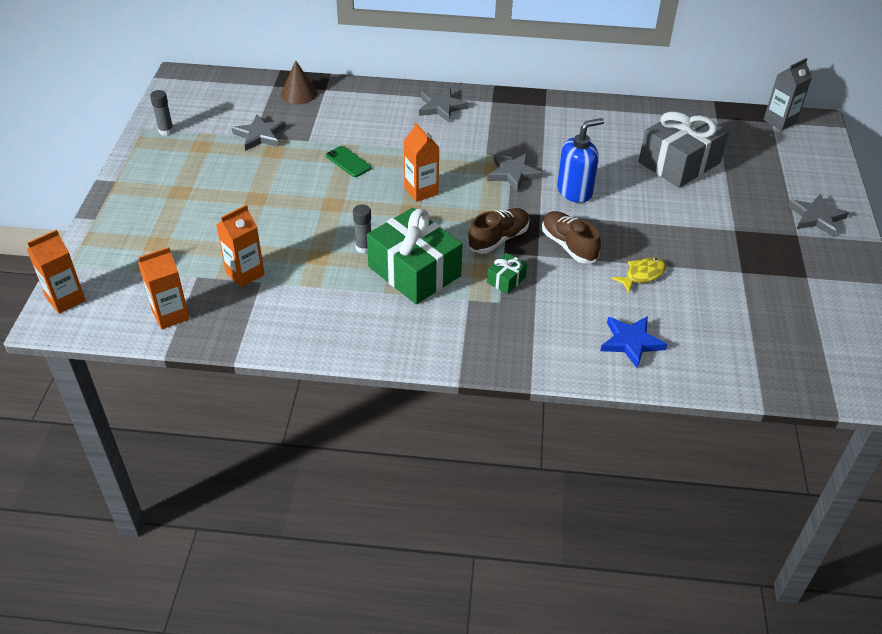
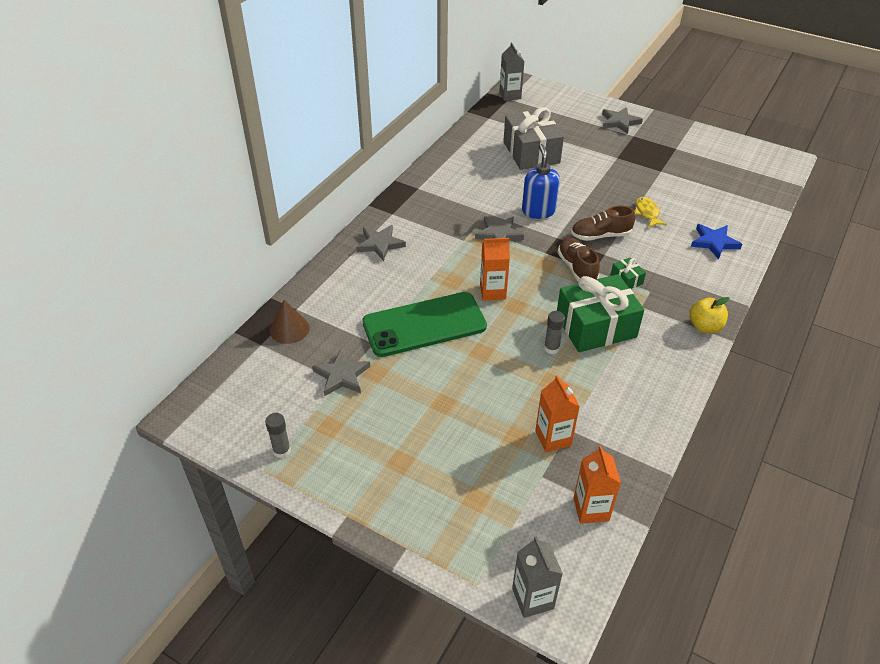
camera: 65 degrees left, 0 degrees up
(65, 299) = (532, 598): orange carton -> grey carton
(348, 162) = (424, 325): green phone -> green phone, size x2.44
(467, 356) = (704, 327): none -> yellow apple

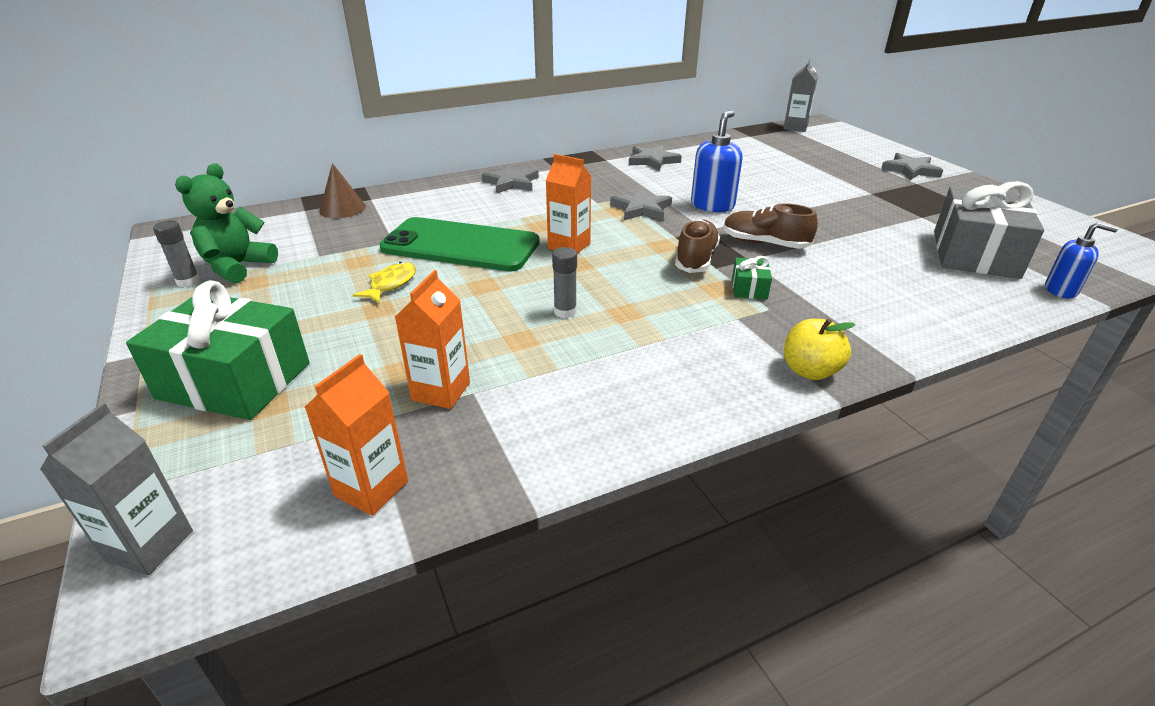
camera: 35 degrees right, 10 degrees down
(297, 420) = (237, 267): none -> green teddy bear
(342, 375) = (327, 252): grey star -> grey star (652, 160)
(531, 152) = (765, 166): grey gift -> grey gift (975, 254)
(596, 326) = (648, 314): green gift -> green gift (234, 381)
(647, 213) = (856, 244): yellow fish -> yellow fish (391, 284)
(714, 242) = (930, 296): blue star -> none
(765, 209) = (1061, 290): none -> blue soap dispenser

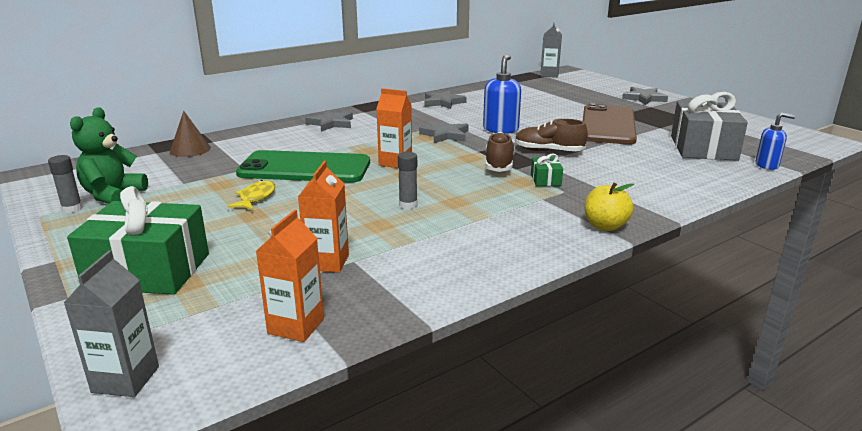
camera: 10 degrees left, 10 degrees down
(852, 209) = (608, 125): none -> brown phone

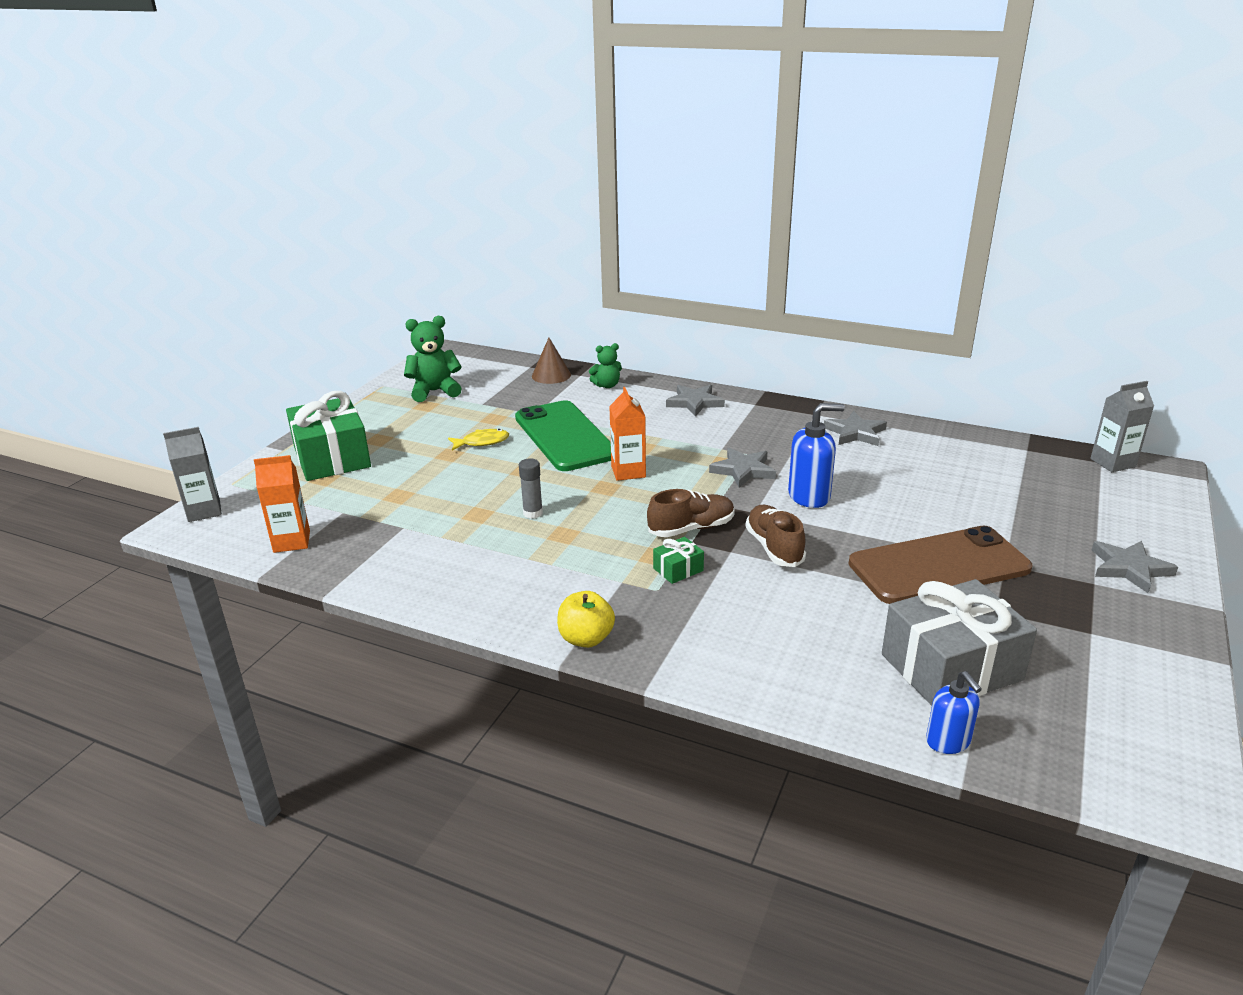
camera: 60 degrees right, 5 degrees up
(72, 209) = (401, 390): grey glue stick -> none
(250, 138) = (607, 385): none -> green teddy bear
(327, 262) = (392, 517): orange carton -> none

